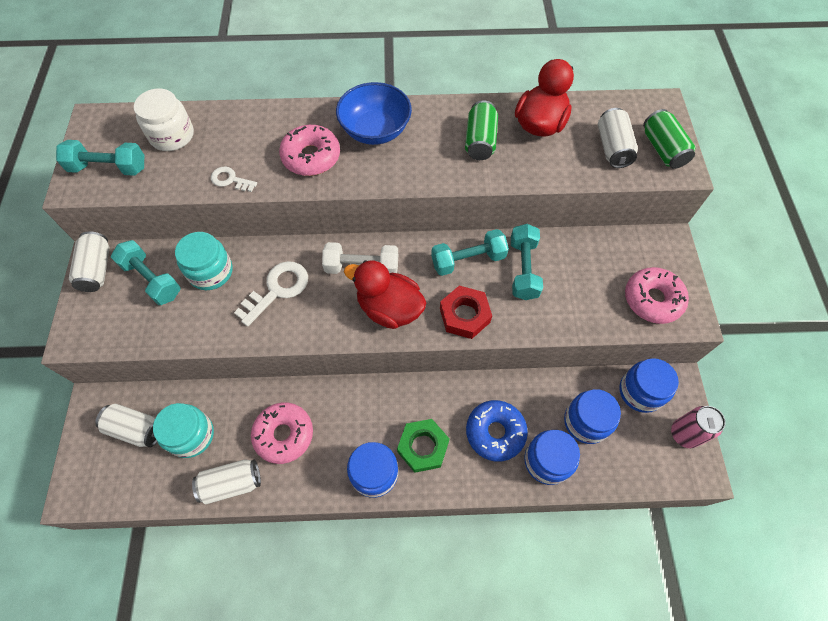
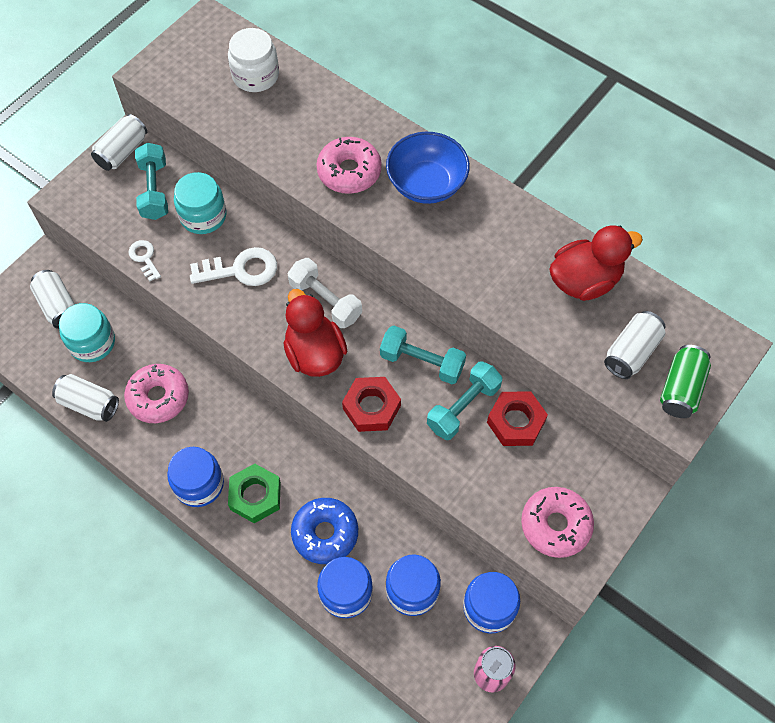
camera: 40 degrees right, 0 degrees up
(109, 168) = (185, 73): turquoise dumbbell -> none
(230, 180) = (266, 148): white key -> white key (144, 258)
(480, 141) = (510, 258): green can -> none
(564, 254) = (516, 422): none -> red nut

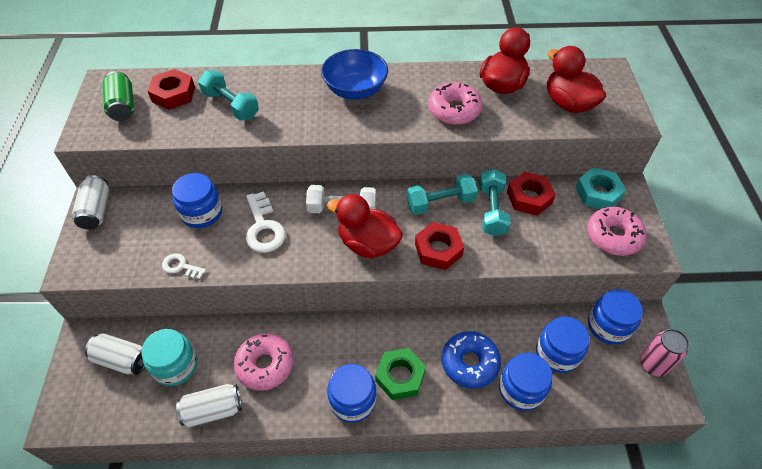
camera: 40 degrees left, 10 degrees down
(154, 190) = (147, 219): turquoise dumbbell -> turquoise dumbbell (231, 105)
(203, 216) = (202, 213): turquoise jar -> blue jar
(241, 270) = (263, 228): white key -> white key turned 120 degrees clockwise
(255, 75) = (173, 94): white jar -> red nut
(349, 172) = (298, 111): pink donut -> pink donut (454, 110)
(593, 471) = (598, 193): none -> turquoise nut
(631, 352) = (568, 104): white can -> red duck
(681, 389) = (613, 105): green can -> green can (123, 106)

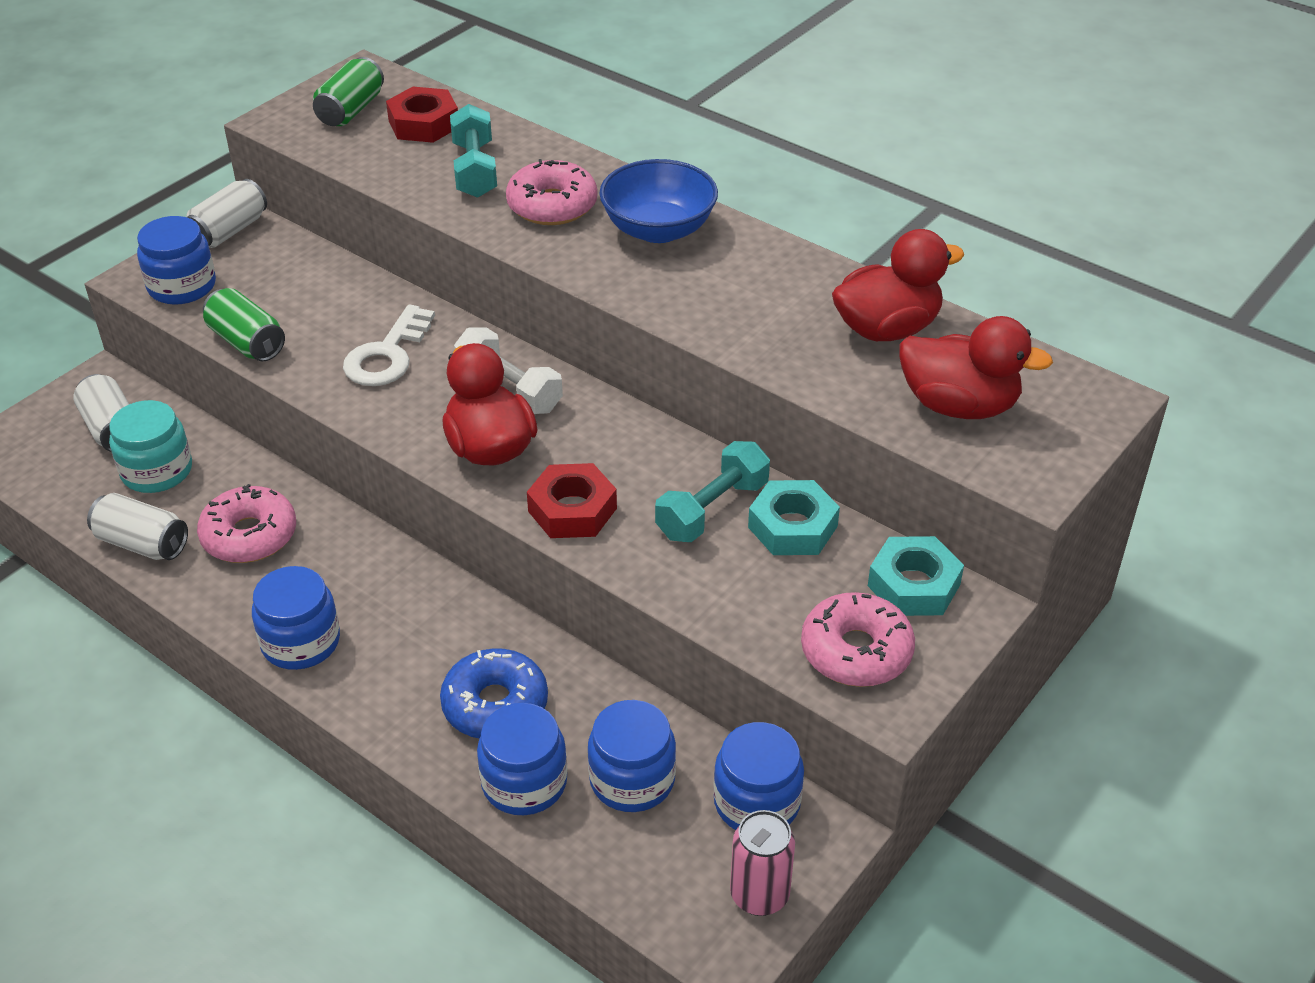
camera: 40 degrees right, 10 degrees down
(180, 266) = (247, 342): white key -> green can
(202, 213) = (337, 297): blue jar -> blue jar (182, 286)
(400, 376) = (388, 657): green nut -> none
(440, 203) = (650, 457): turquoise dumbbell -> none
(454, 110) = (764, 323): pink donut -> pink donut (552, 205)
(529, 197) = (792, 527): red nut -> turquoise nut
(568, 104) = (959, 406): red duck -> red duck turned 105 degrees clockwise

